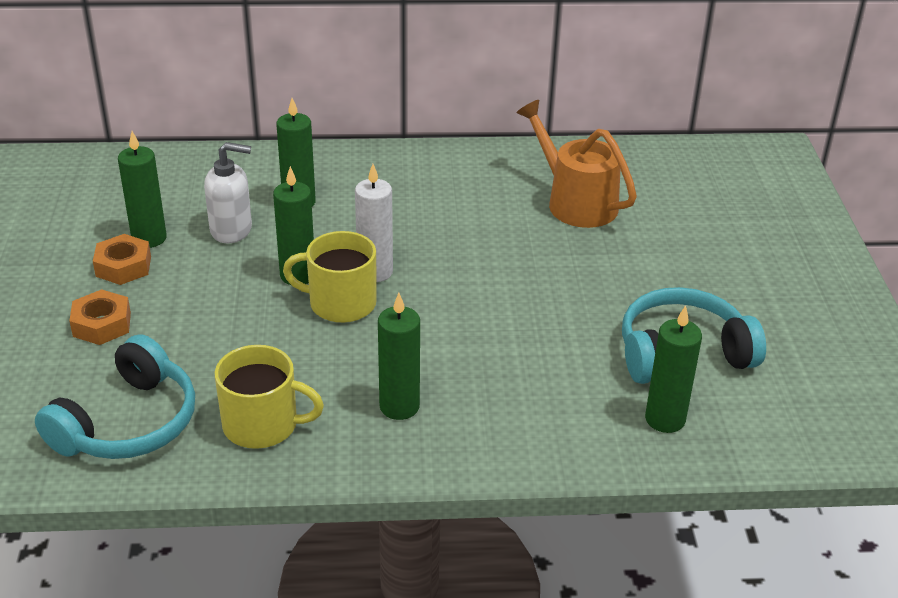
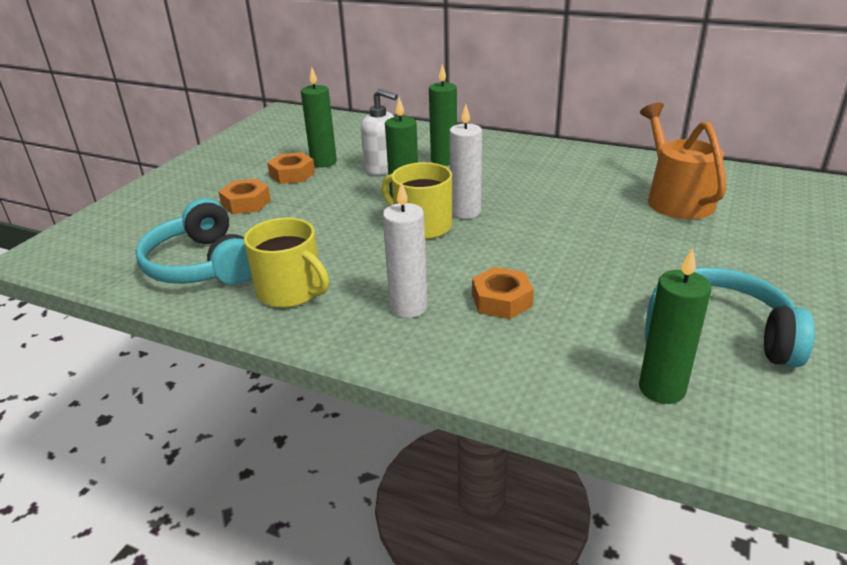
camera: 30 degrees right, 5 degrees down
(128, 423) = (202, 265): turquoise headphones -> turquoise headphones turned 90 degrees clockwise
(399, 406) = (408, 307): green candle -> white candle
(482, 372) = (501, 300): none -> orange nut

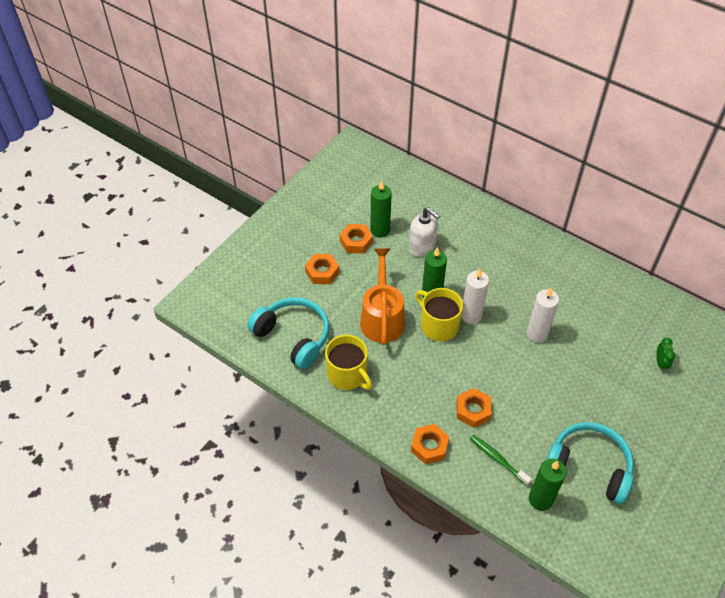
camera: 10 degrees right, 20 degrees up
(202, 265) = (293, 336): turquoise headphones -> turquoise headphones turned 150 degrees clockwise
(408, 307) = (416, 404): white candle -> white candle (537, 334)
(443, 352) = (429, 446): none -> orange nut
(444, 161) = (469, 247): green candle -> none
(564, 349) = (498, 459): none -> green toothbrush
(675, 199) = (621, 332): orange watering can -> orange watering can (382, 318)
(746, 217) = (660, 363): none -> green clock

